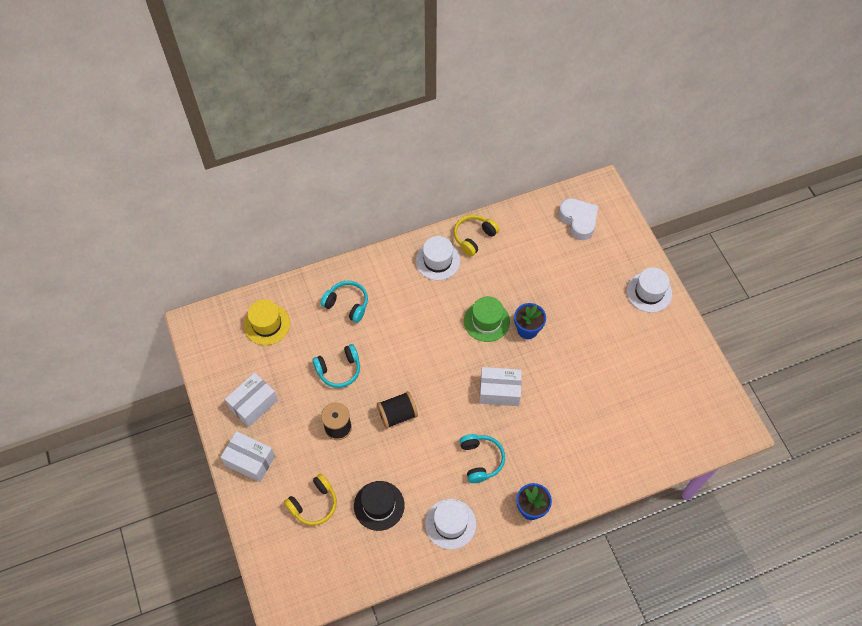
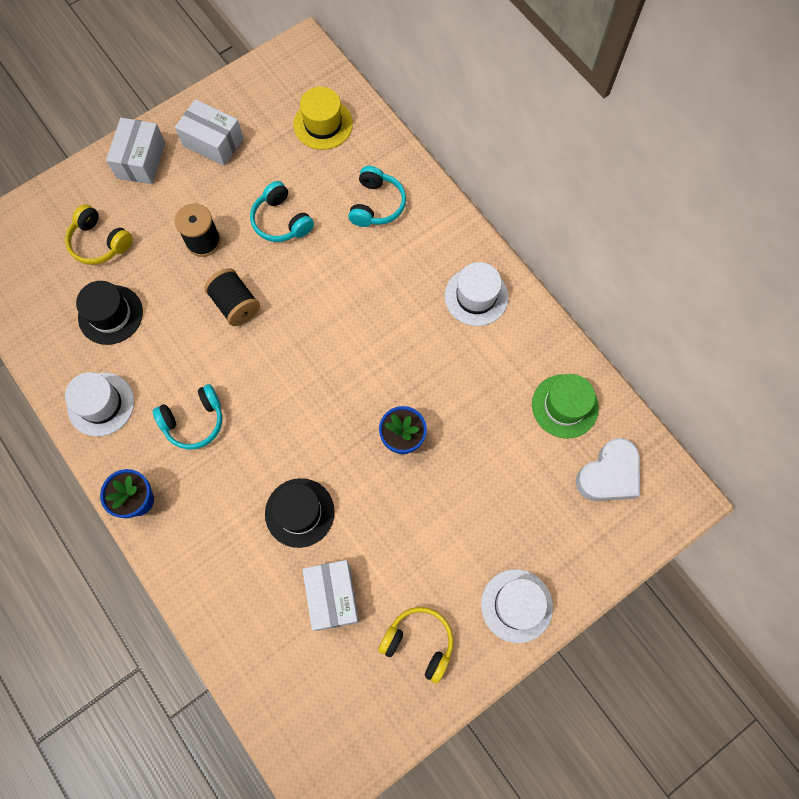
camera: 75 degrees right, 10 degrees up
(474, 237) = (529, 334): yellow headphones -> yellow headphones (419, 643)
(486, 321) = (400, 382): green hat -> green hat (565, 406)
(499, 391) = (298, 422): white box -> white box (332, 596)
(563, 404) = (299, 512): none -> black hat

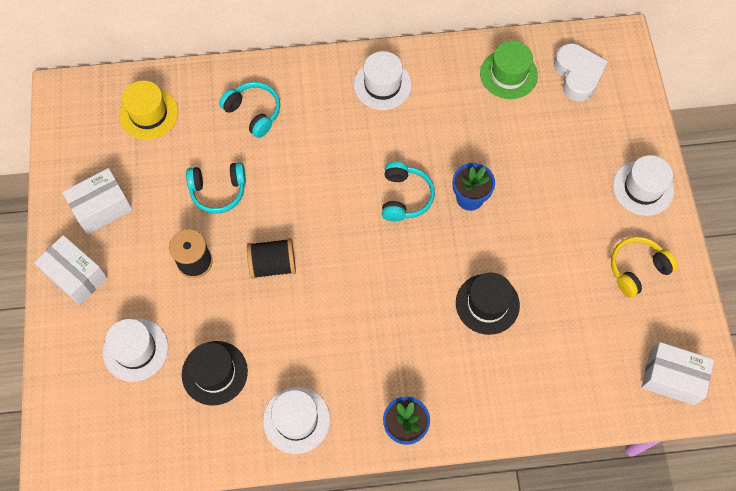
camera: 60 degrees left, 5 degrees down
(100, 242) = (135, 349): yellow headphones -> white hat
(194, 421) = (359, 348): turquoise headphones -> turquoise headphones (404, 197)
(332, 596) = (569, 313): white box -> white box (671, 378)

